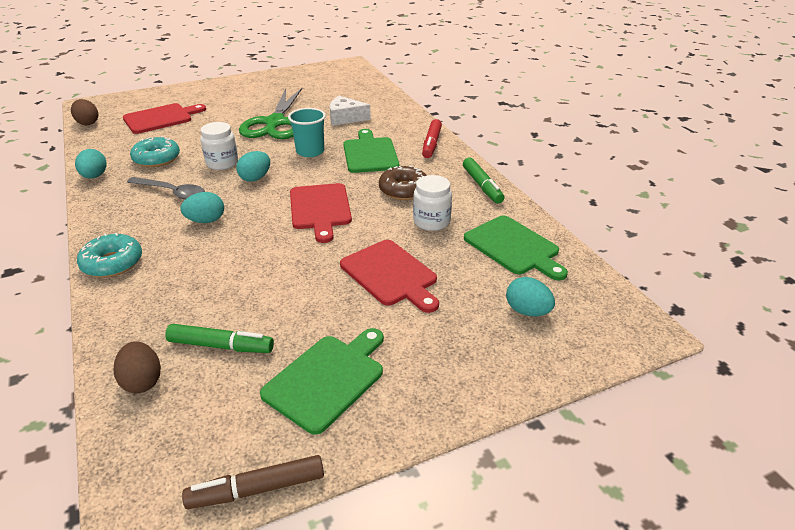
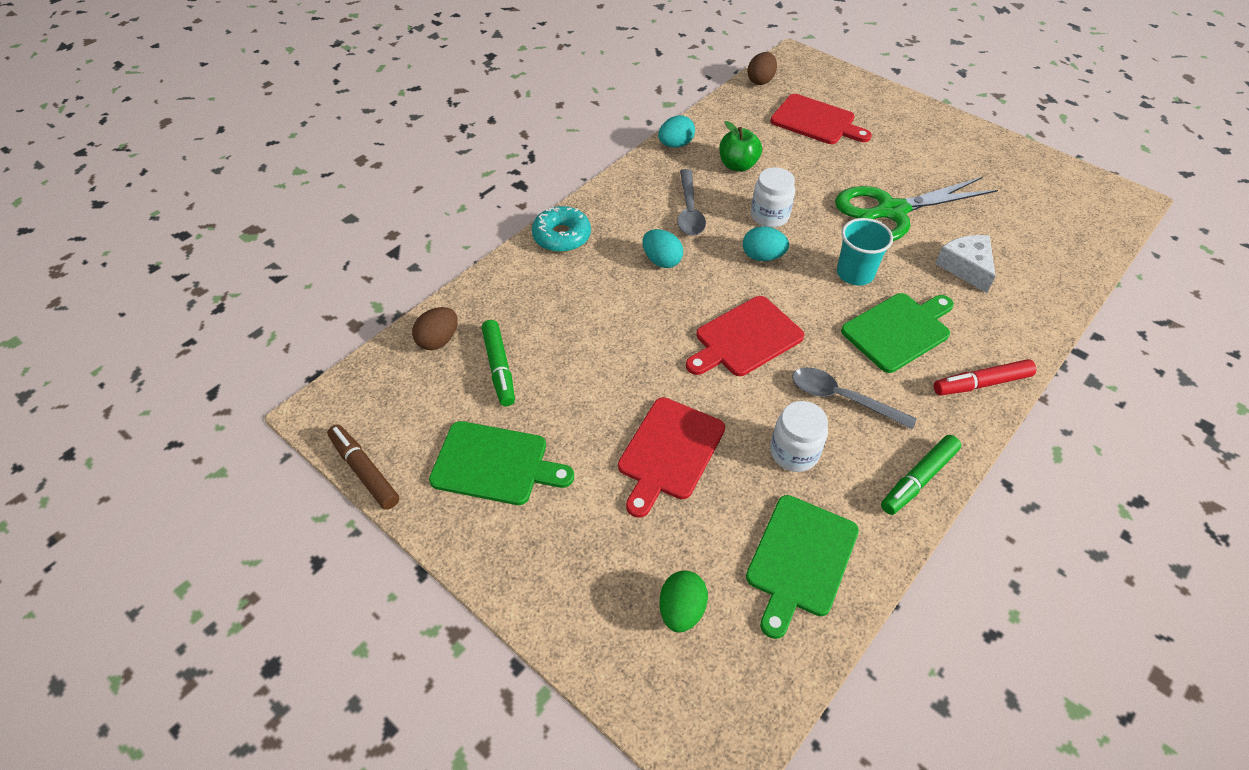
camera: 65 degrees right, 15 degrees up
(157, 159) = (738, 165): turquoise donut -> green apple
(403, 190) = (842, 398): brown donut -> grey spoon
(527, 311) = (681, 610): turquoise egg -> green egg

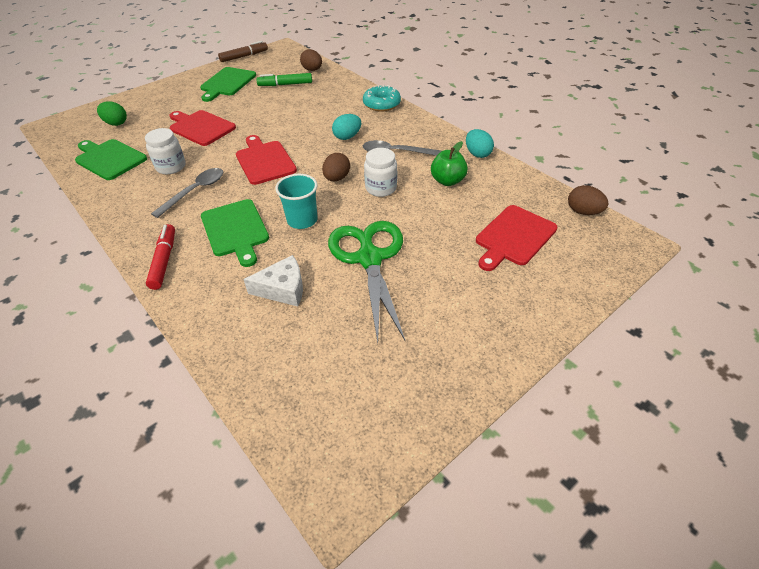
camera: 100 degrees right, 5 degrees down
(762, 256) = (337, 178): turquoise egg -> brown egg
(918, 479) = (118, 210): green marker -> none

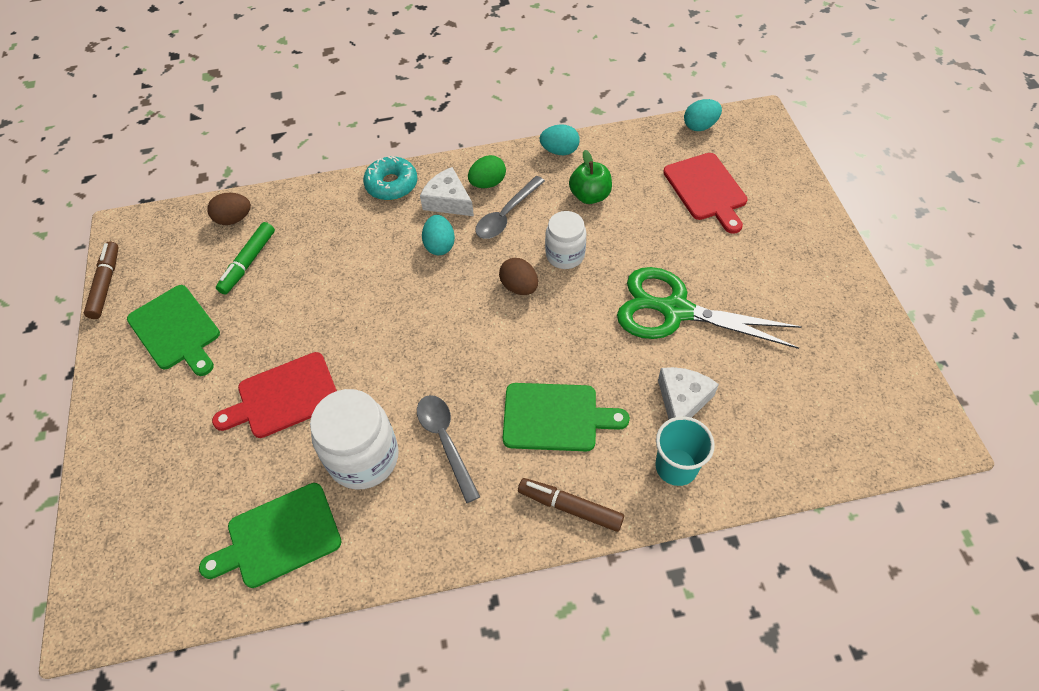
camera: 60 degrees left, 10 degrees up
(116, 123) = (172, 511): green egg -> green egg (487, 183)
(164, 260) = (570, 507): red marker -> brown marker
(171, 167) = (363, 457): white jar -> white jar, size x1.57
(264, 161) = (430, 346): red cutting board -> none
(302, 220) = (577, 346): turquoise cup -> turquoise cup (676, 466)
(387, 127) = (448, 201): none -> white cheese
(583, 212) = (700, 126): brown egg -> turquoise egg

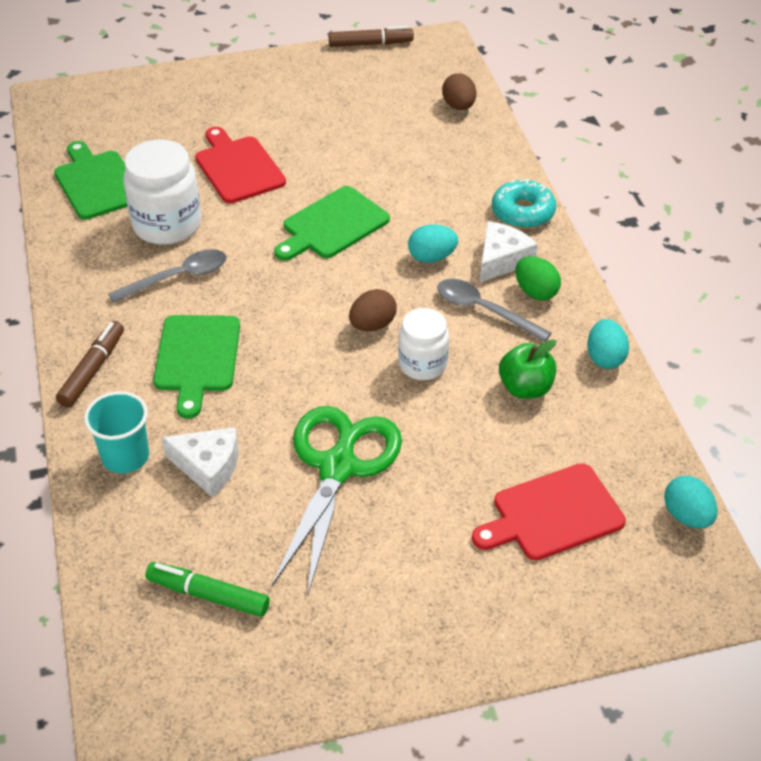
camera: 85 degrees right, 10 degrees down
(176, 330) = (317, 93): green cutting board -> green cutting board (332, 225)
(248, 262) = (400, 123): green marker -> green marker (208, 595)

